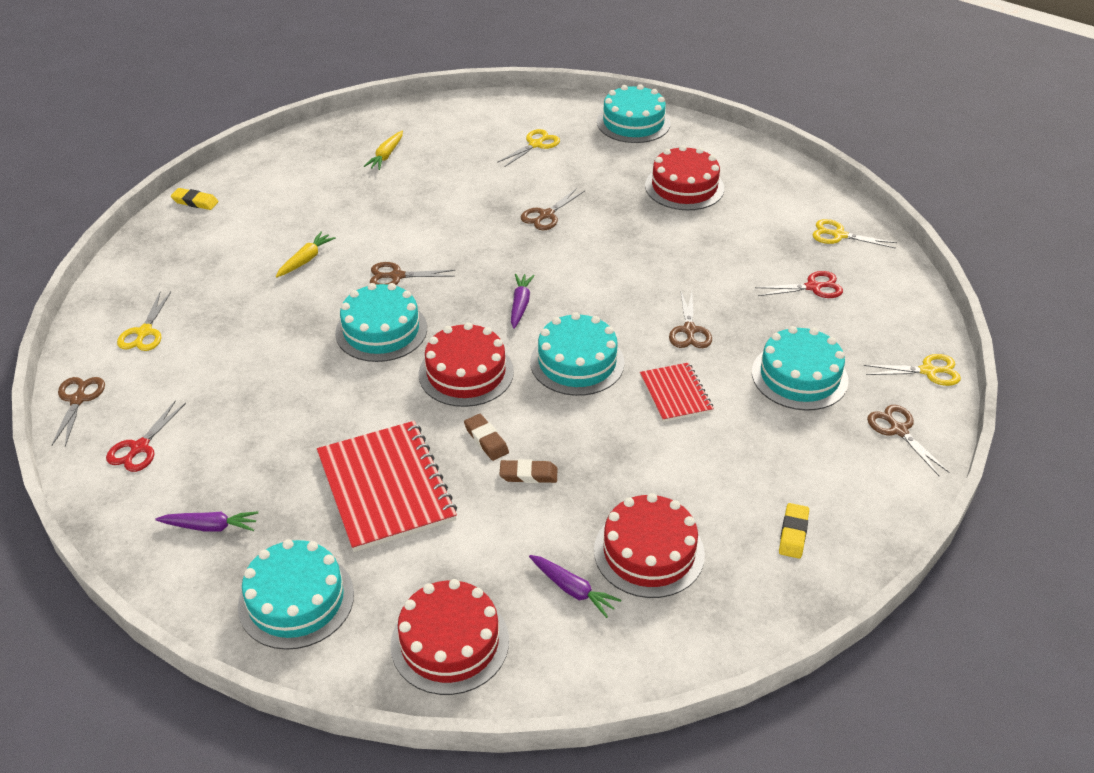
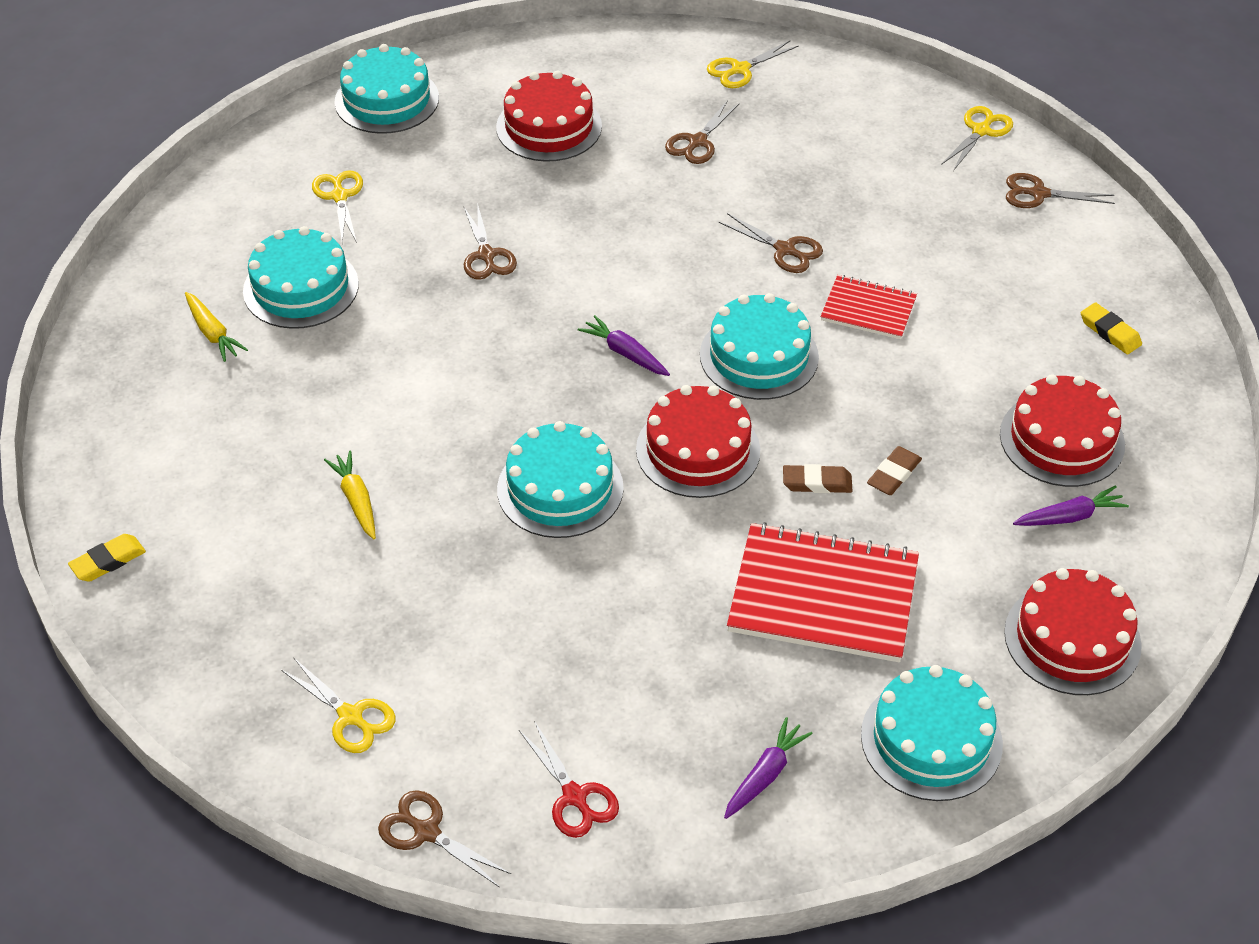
camera: 55 degrees left, 5 degrees up
(396, 276) = (472, 431): brown scissors -> brown scissors (697, 142)
(799, 376) = (917, 213): turquoise cake -> turquoise cake (301, 287)
(813, 287) = (801, 131): red scissors -> none

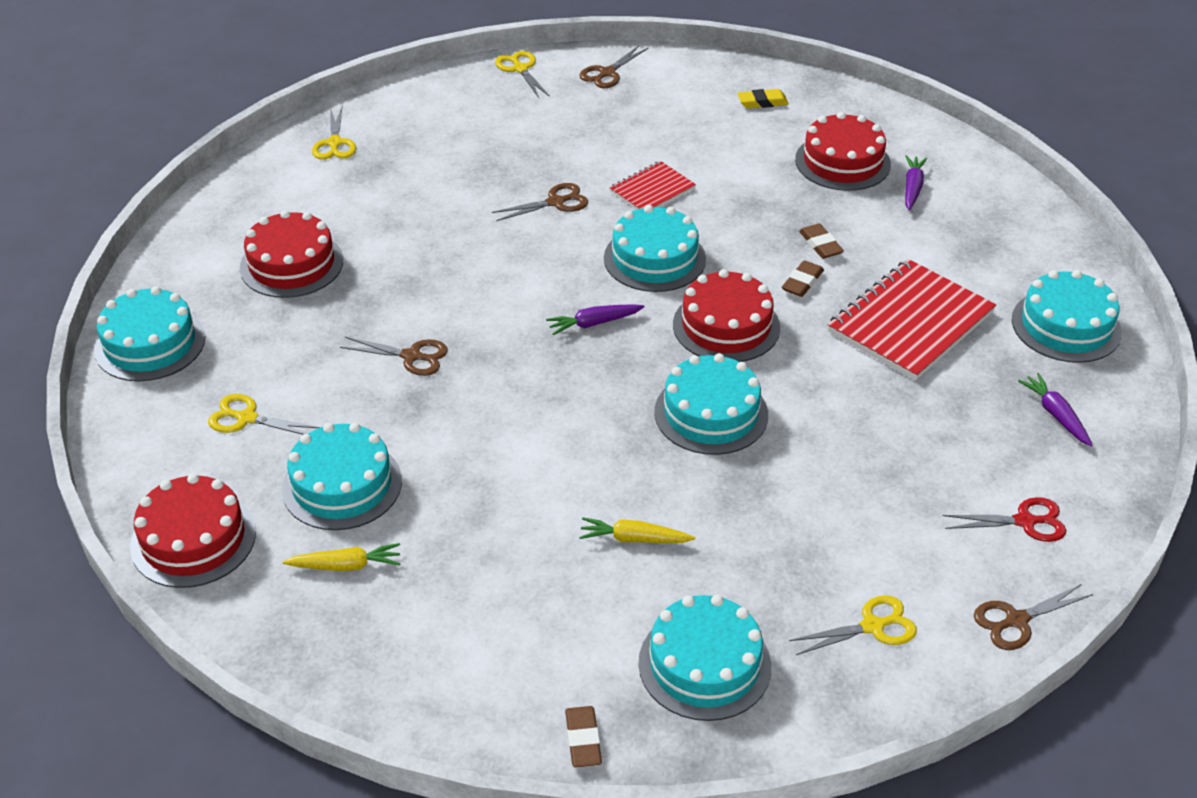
camera: 60 degrees left, 5 degrees down
(108, 561) = (583, 740): yellow eraser -> brown eraser
(234, 609) = (704, 664): none -> turquoise cake
(697, 142) = (394, 196): brown scissors -> none
(1072, 639) = (1016, 231): red cake -> red cake (193, 539)

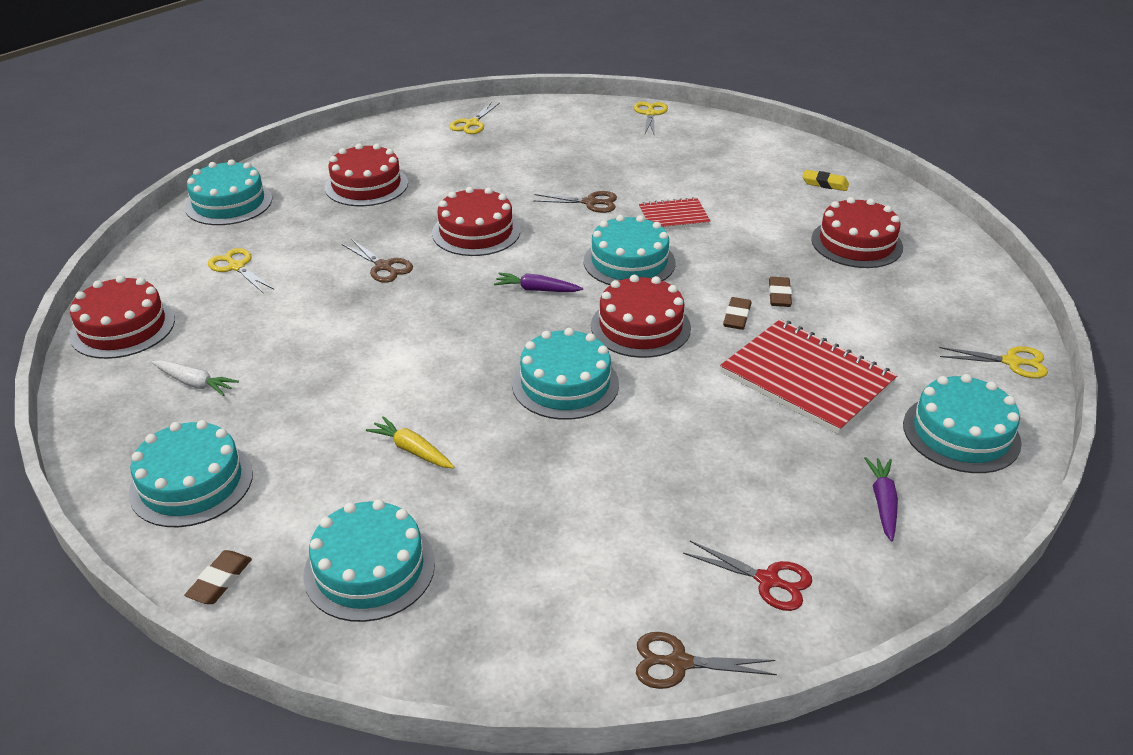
camera: 30 degrees right, 5 degrees down
(342, 485) = (249, 330): turquoise cake -> turquoise cake (191, 483)
(345, 565) = (195, 383): yellow carrot -> white carrot
(470, 279) = (476, 232): none -> red cake
(607, 73) = (714, 133): brown scissors -> none
(802, 282) = (737, 317): brown eraser -> brown eraser turned 45 degrees counterclockwise
(872, 626) = (539, 605): yellow scissors -> yellow scissors (1011, 362)
(910, 322) = (807, 378): red notebook -> red notebook turned 60 degrees clockwise
(912, 188) = (904, 280): purple carrot -> none

